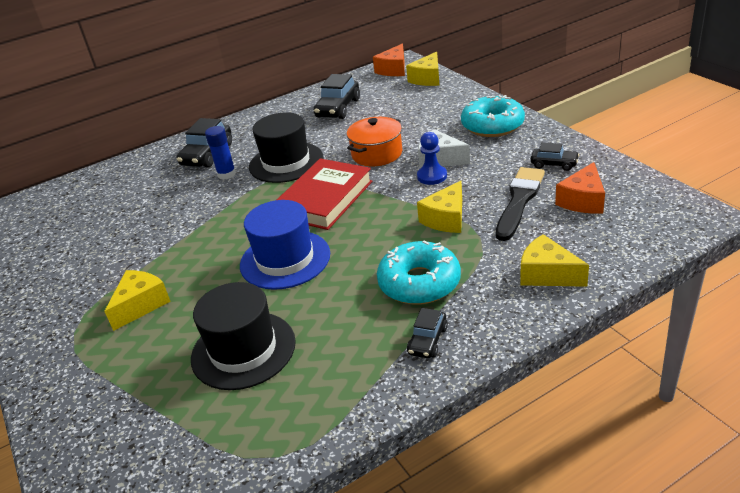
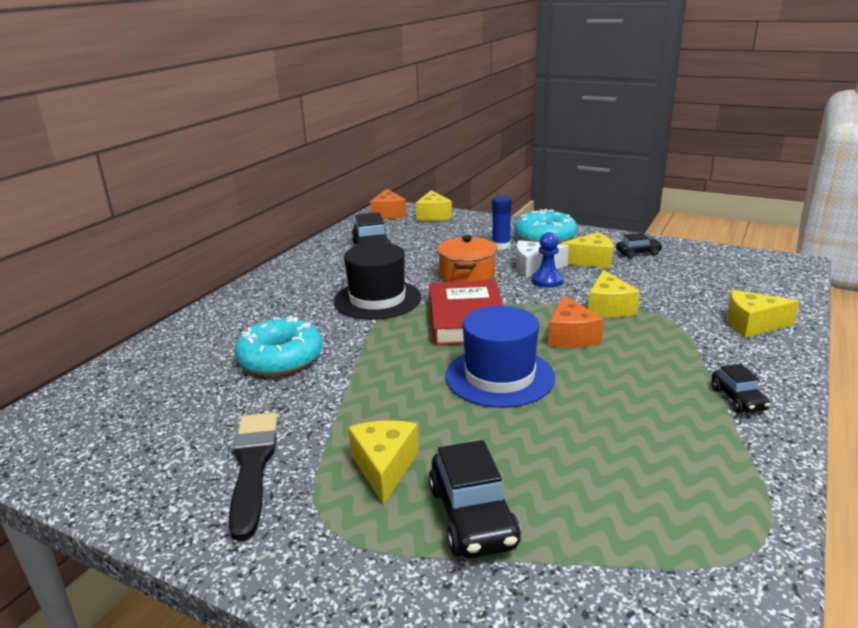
camera: 35 degrees left, 10 degrees down
(207, 155) = (268, 311): black car -> black car (472, 516)
(226, 174) = (319, 323): blue glue stick -> blue glue stick (501, 246)
(243, 350) = (575, 467): black hat -> none
(419, 283) = (660, 359): turquoise donut -> turquoise donut (280, 358)
(498, 163) = (591, 261): none -> yellow cheese
(519, 201) = (650, 282): black brush -> black brush (253, 466)
(583, 200) = (698, 271): orange cheese -> orange cheese (571, 336)

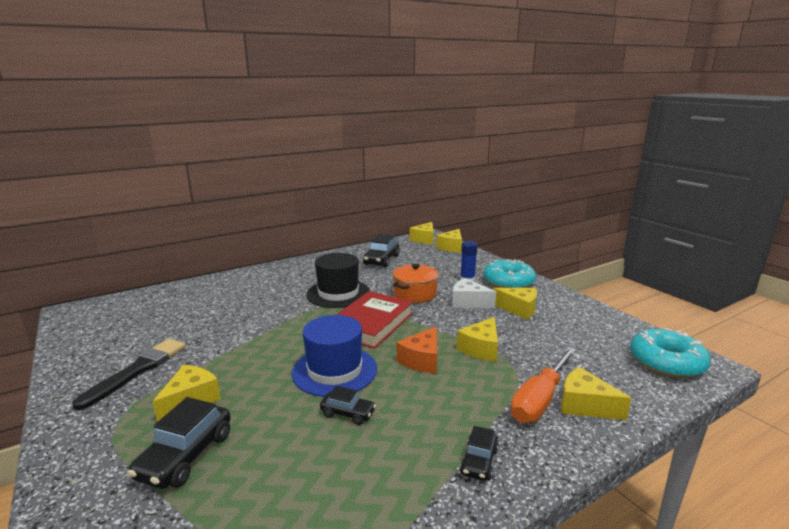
camera: 30 degrees right, 5 degrees down
(280, 358) = (238, 312): turquoise donut -> turquoise donut (666, 362)
(388, 214) = (424, 239): orange cheese -> yellow cheese
(547, 281) = (463, 314): blue pawn -> none
(638, 253) = (566, 314): black car -> black car (348, 413)
(715, 333) = (540, 400): none -> orange screwdriver

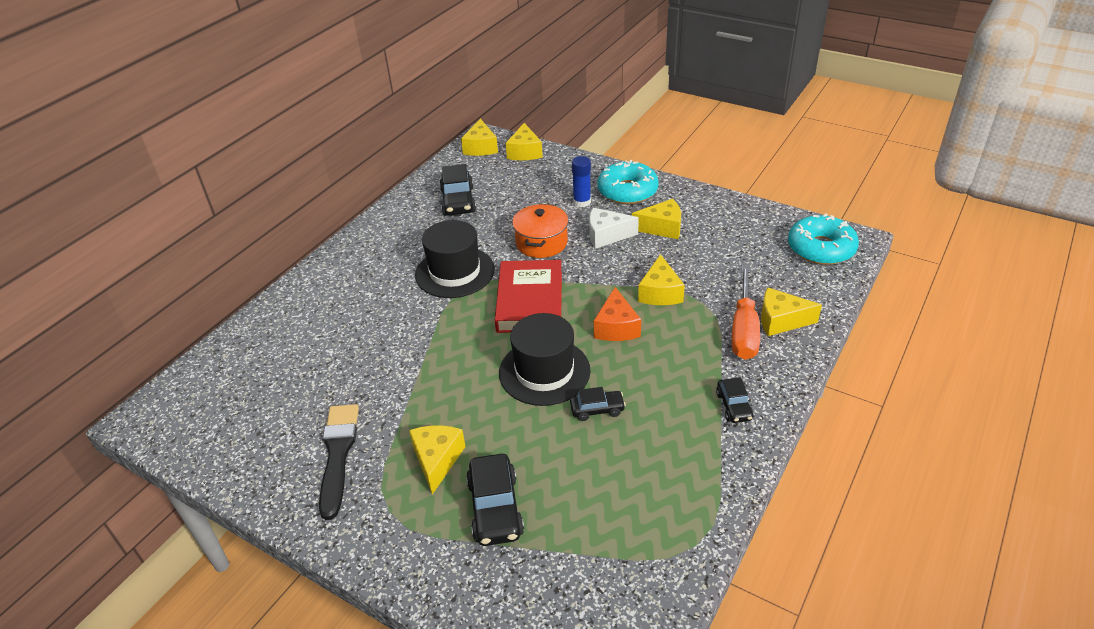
camera: 25 degrees left, 20 degrees up
(334, 370) = (544, 371): blue hat -> black hat

